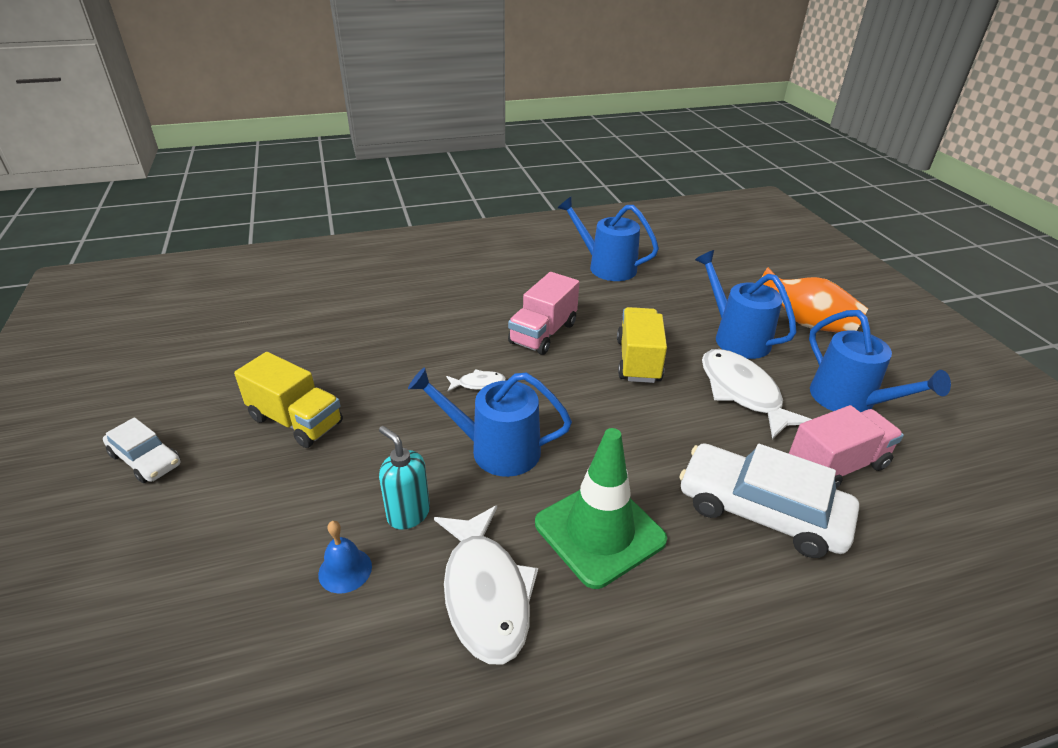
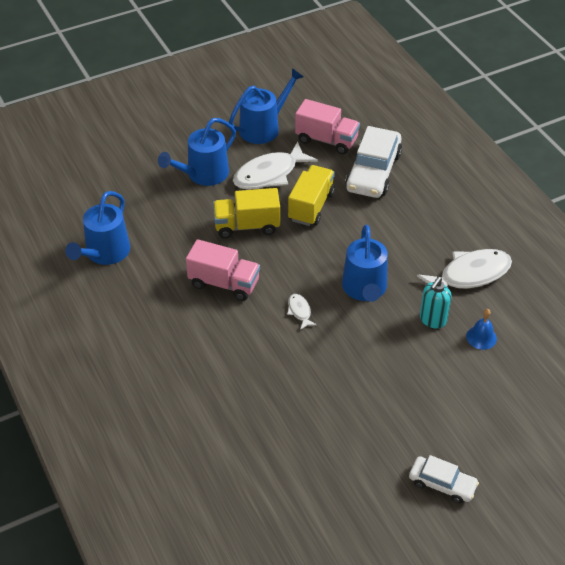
camera: 100 degrees left, 10 degrees up
(145, 459) = (442, 484): white car -> white car turned 90 degrees clockwise
(296, 421) = (374, 408): yellow truck -> yellow truck (311, 206)
(599, 531) = (412, 234): green traffic cone -> none
(806, 323) = (174, 138): orange vase -> none
(836, 465) = (326, 140): pink truck -> pink truck turned 150 degrees clockwise

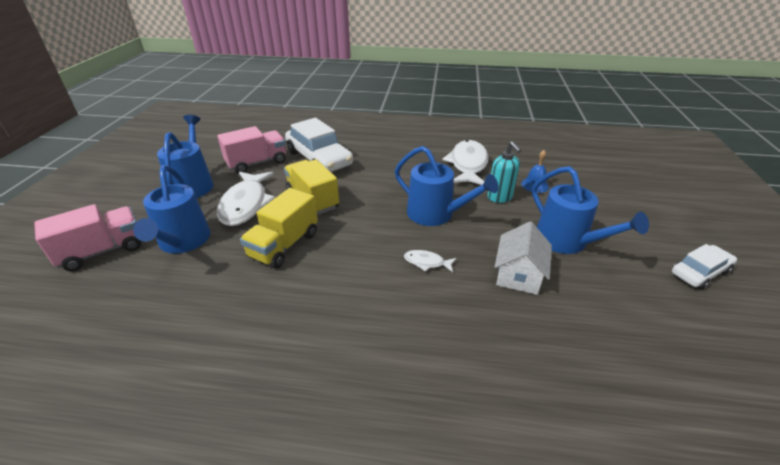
camera: 55 degrees left, 10 degrees down
(105, 253) = (160, 389): blue watering can -> blue watering can (566, 241)
(224, 283) = (337, 298): pink truck -> pink truck (103, 251)
(334, 369) = (518, 274): none -> white house

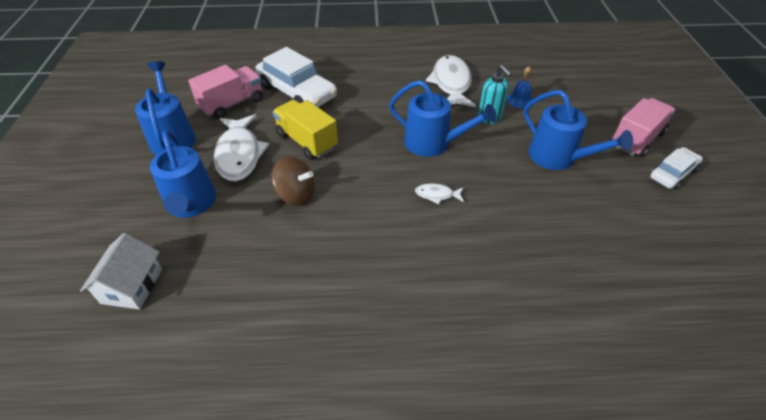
camera: 10 degrees left, 10 degrees up
(103, 251) = (111, 224): pink truck -> pink truck (636, 139)
(284, 245) = (296, 194): yellow truck -> brown spinning top
(518, 274) = (521, 196): white house -> white house (132, 286)

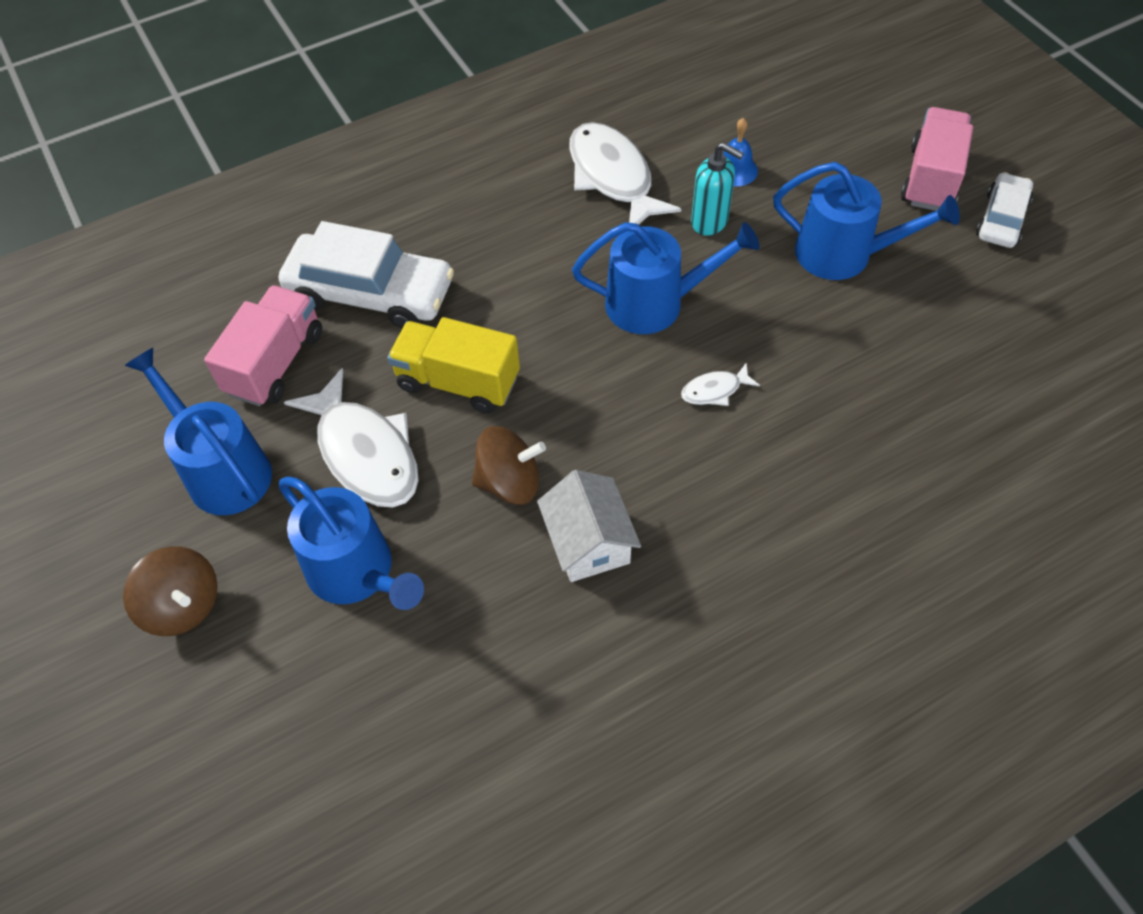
camera: 25 degrees left, 10 degrees up
(106, 185) = (183, 605): none -> brown spinning top
(132, 286) = (375, 740): white house -> white house (588, 542)

